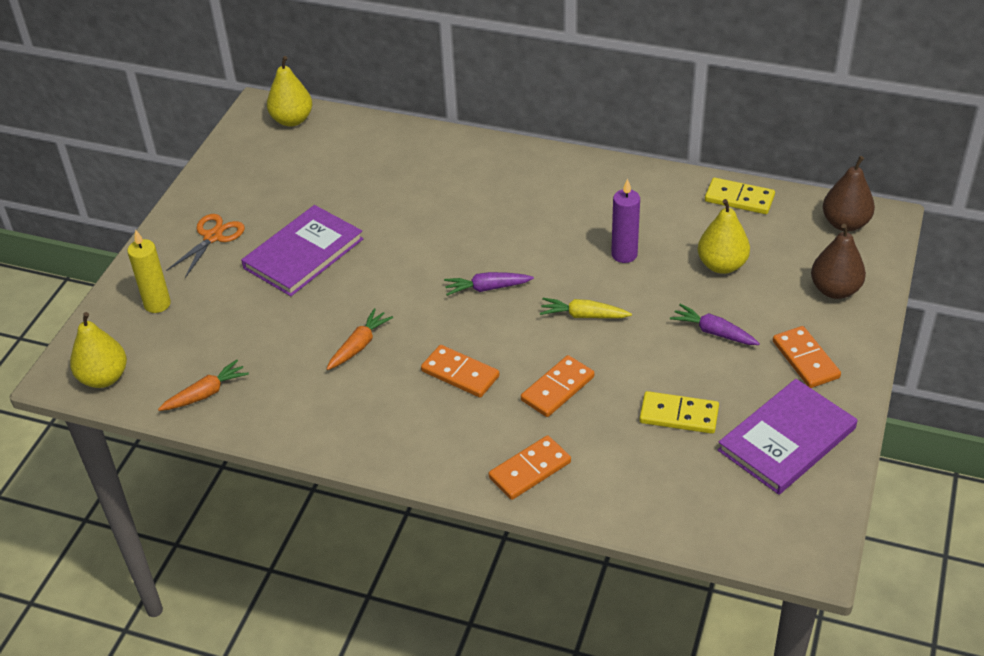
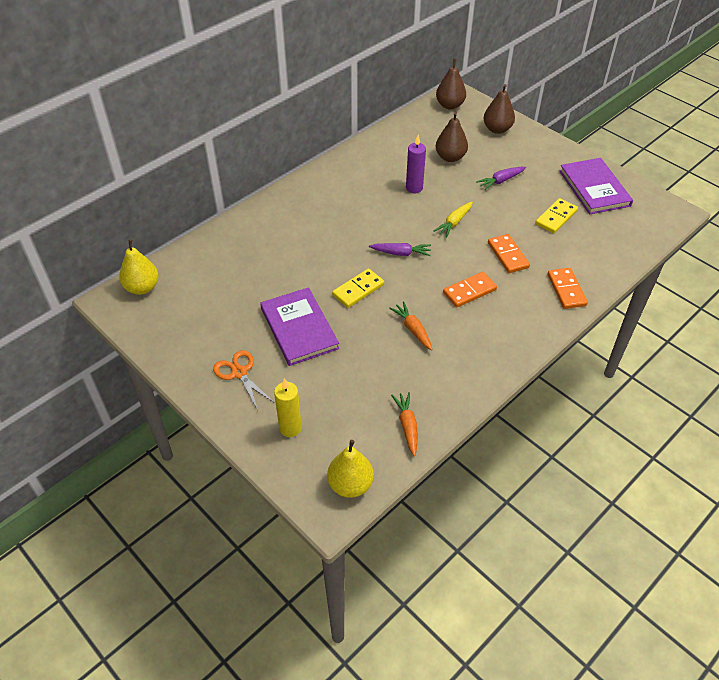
camera: 65 degrees left, 5 degrees up
(487, 288) = (401, 253): purple carrot -> purple carrot turned 105 degrees counterclockwise
(721, 265) = (450, 157): yellow pear -> brown pear
(739, 198) = (401, 130): yellow domino -> yellow domino (358, 290)
(805, 359) = (541, 159): orange domino -> none

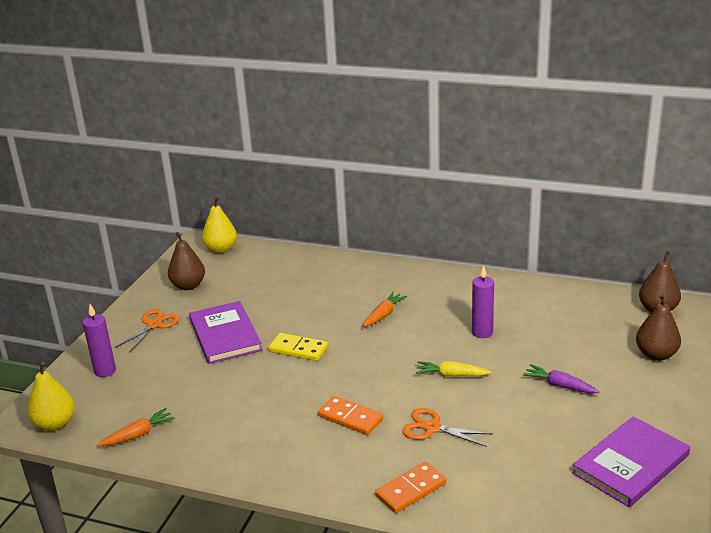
camera: 65 degrees right, 20 degrees down
(290, 428) = (105, 371): yellow candle -> purple candle
(299, 328) = (225, 335): purple book -> purple book turned 60 degrees counterclockwise
(401, 253) = (372, 357): purple carrot -> none
(412, 329) = (267, 398): orange carrot -> orange carrot (384, 314)
(450, 157) = (561, 339): brown pear -> brown pear (188, 286)
(507, 255) = (432, 428): orange domino -> orange scissors
(556, 217) = (536, 446): yellow domino -> none

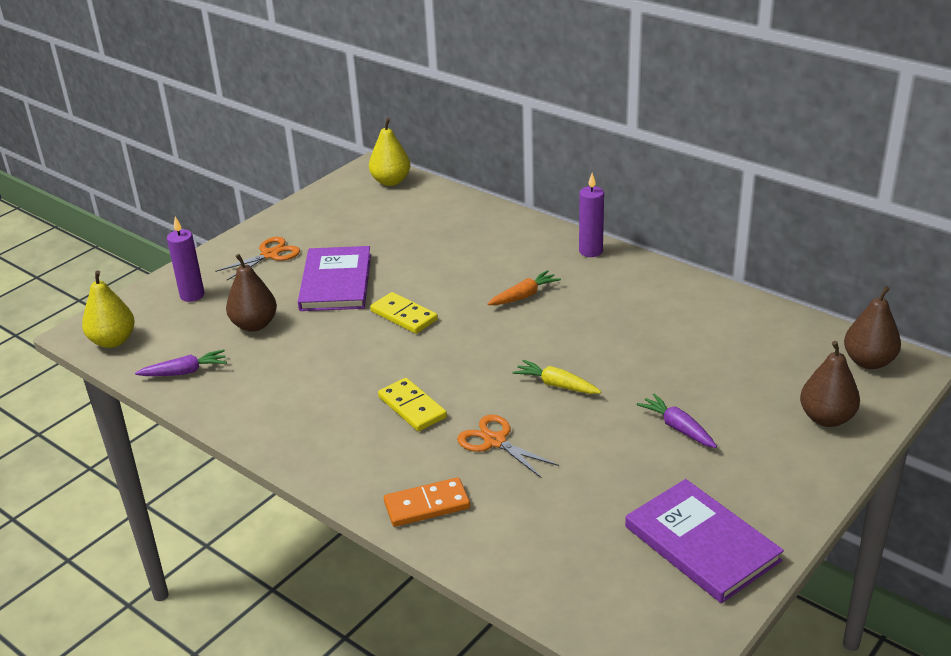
camera: 20 degrees right, 5 degrees up
(138, 434) = (185, 372): orange carrot -> purple carrot
(188, 286) = (331, 217): brown pear -> brown pear (254, 325)
(350, 418) = (412, 407): orange domino -> yellow domino
(482, 332) = (625, 342): purple candle -> purple candle (590, 251)
(631, 464) = (701, 543): purple book -> purple book turned 75 degrees clockwise

